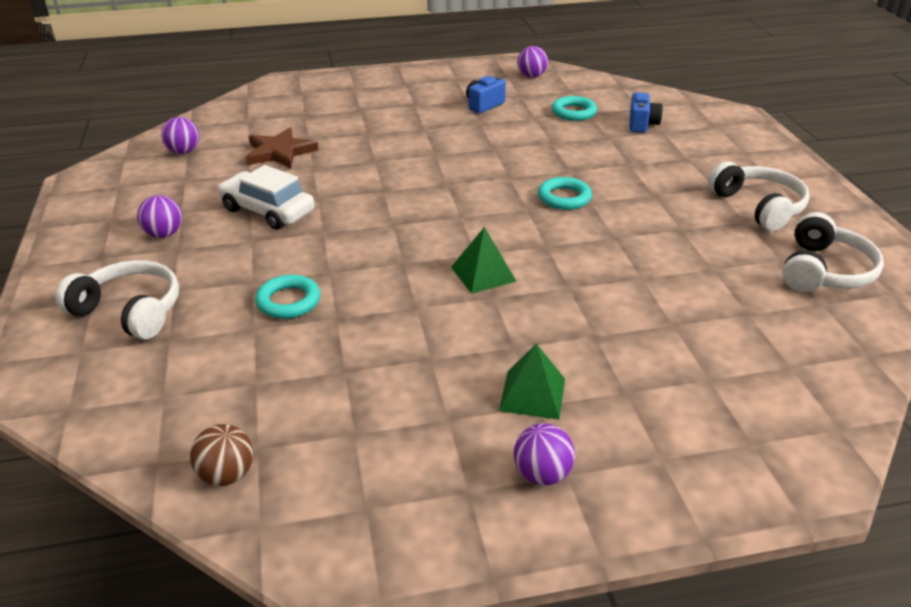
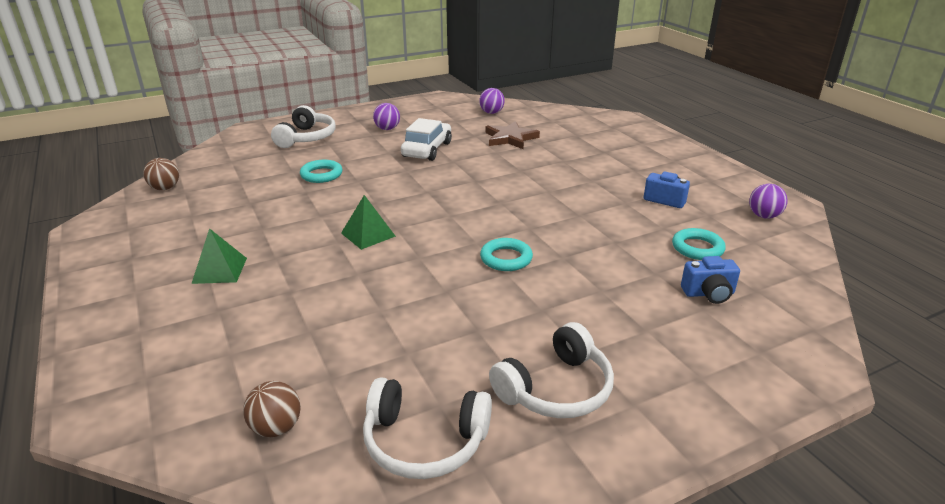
camera: 75 degrees right, 5 degrees down
(542, 474) = (138, 282): purple ball -> none
(818, 347) = (276, 428): none -> brown ball

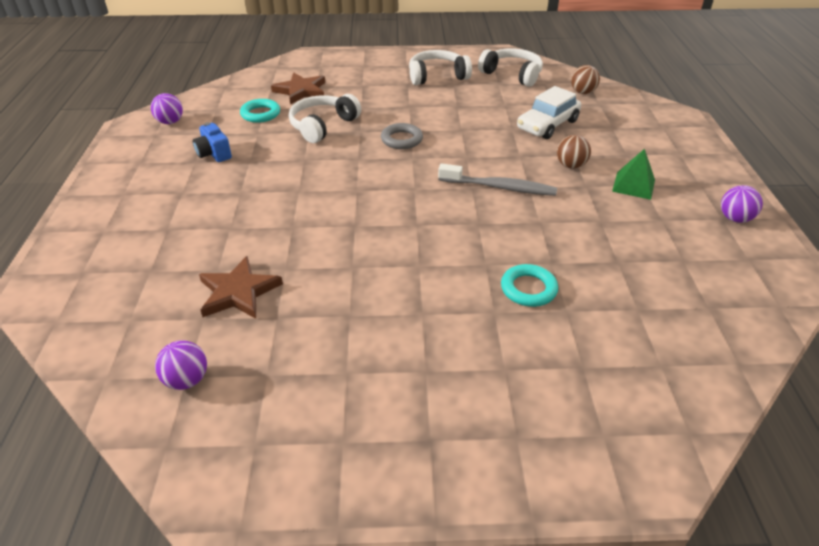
camera: 155 degrees left, 10 degrees up
(165, 188) = (739, 322): brown ball -> brown ball (570, 165)
(306, 138) = (538, 401): white headphones -> white headphones (322, 126)
(368, 234) = (500, 187): green pyramid -> grey toothbrush
(387, 129) = (393, 385): purple ball -> purple ball (735, 218)
(427, 149) = (368, 302): white car -> white car (547, 125)
(506, 258) = (401, 140): turquoise ring -> grey ring
(708, 294) = (301, 91): blue camera -> brown star

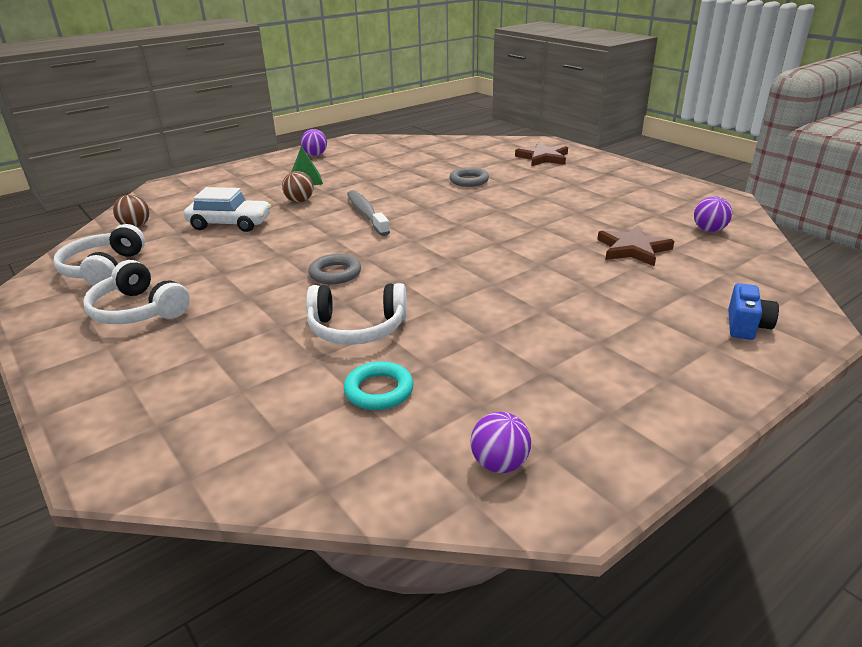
camera: 125 degrees left, 10 degrees down
(214, 154) = (511, 367): blue camera -> blue camera (746, 326)
(301, 91) = (272, 395): brown star -> brown star (543, 158)
(528, 289) = (469, 181): turquoise ring -> grey ring

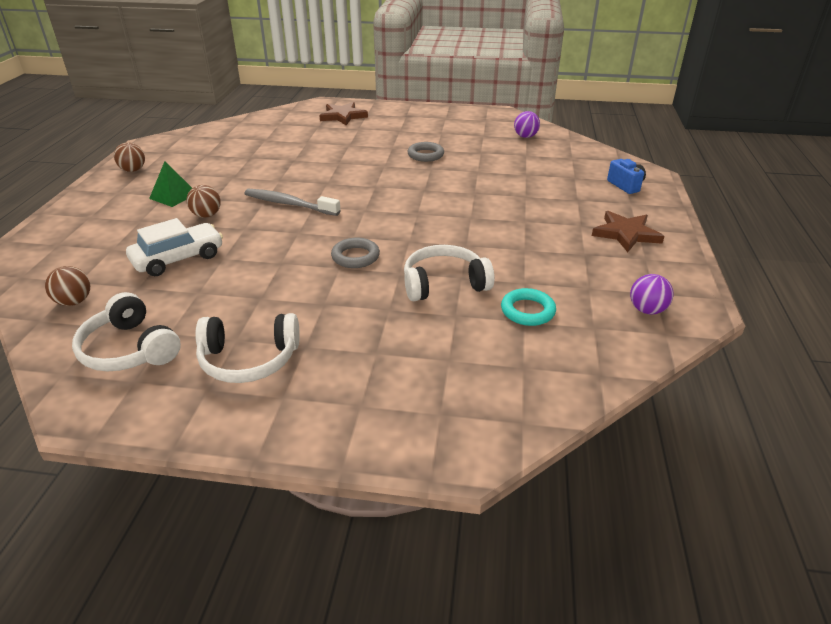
camera: 45 degrees left, 5 degrees up
(315, 155) = (133, 170): purple ball -> brown ball
(357, 328) = (444, 284): white headphones -> white headphones turned 150 degrees counterclockwise
(469, 181) = (321, 151): grey ring -> grey ring (425, 155)
(633, 249) = (507, 163): brown star -> brown star (626, 234)

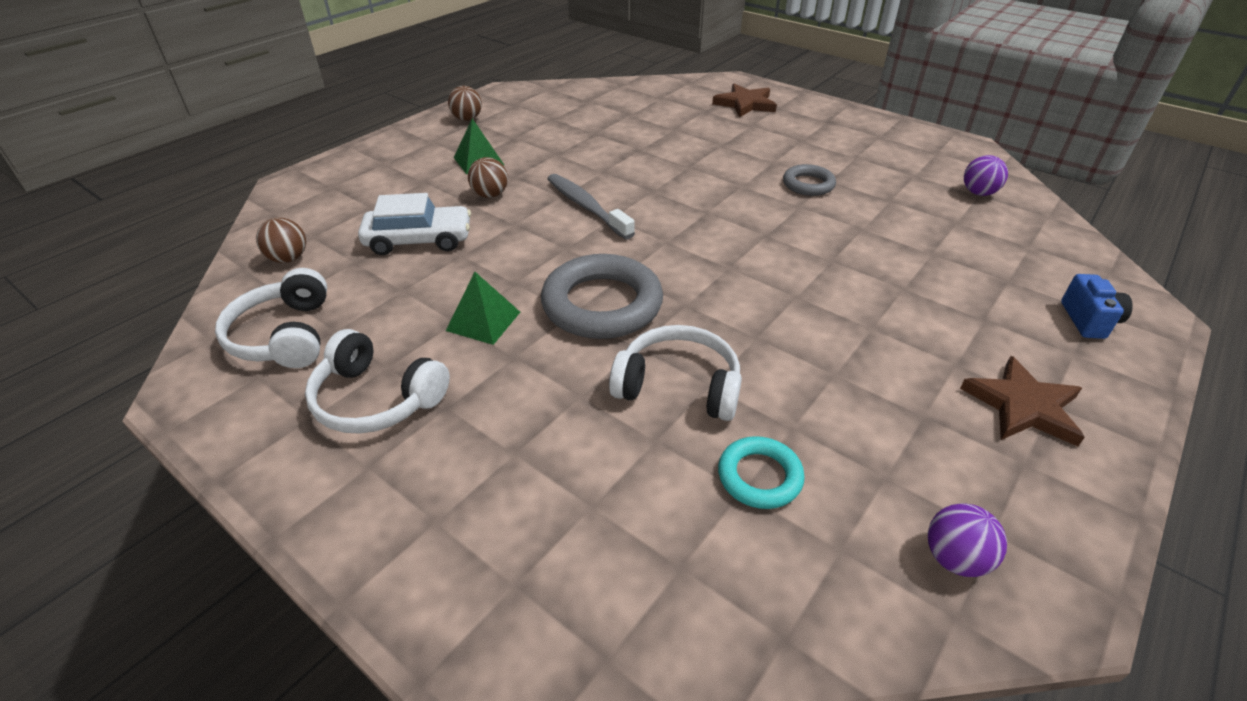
camera: 30 degrees right, 5 degrees up
(281, 291) = (483, 321): none -> green pyramid
(355, 257) = (602, 304): grey ring -> grey ring, size x1.85

